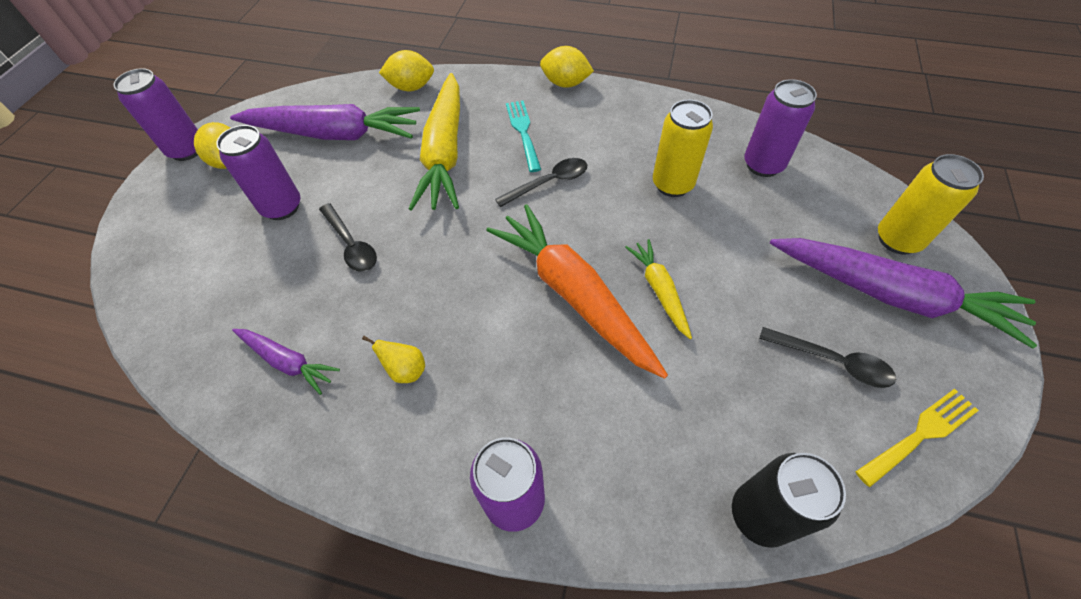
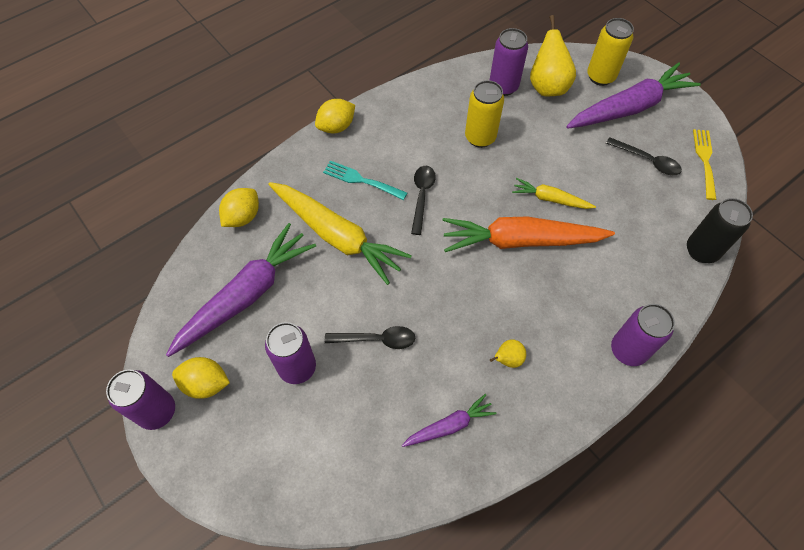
camera: 55 degrees left, 5 degrees up
(814, 200) = (547, 86): none -> yellow pear
(833, 362) = (647, 161): black spoon -> black spoon turned 60 degrees clockwise

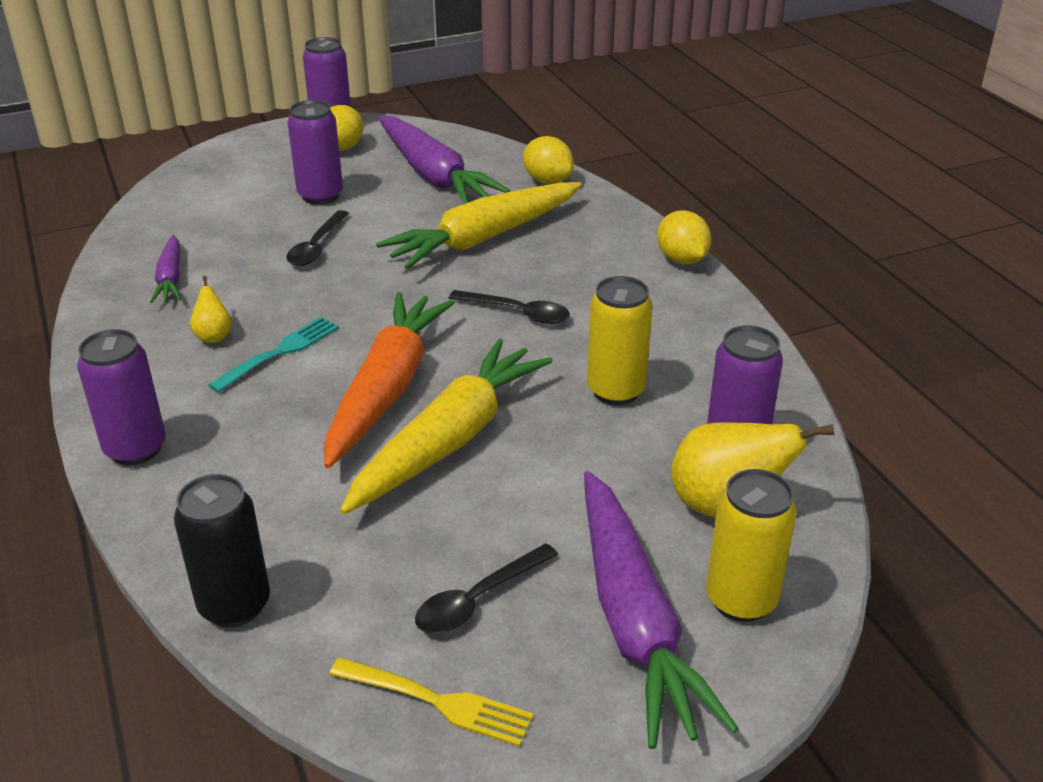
camera: 105 degrees right, 25 degrees down
(361, 180) = (570, 267): turquoise fork -> turquoise fork (280, 352)
(550, 199) = (450, 439): yellow carrot -> yellow carrot, size x1.97

